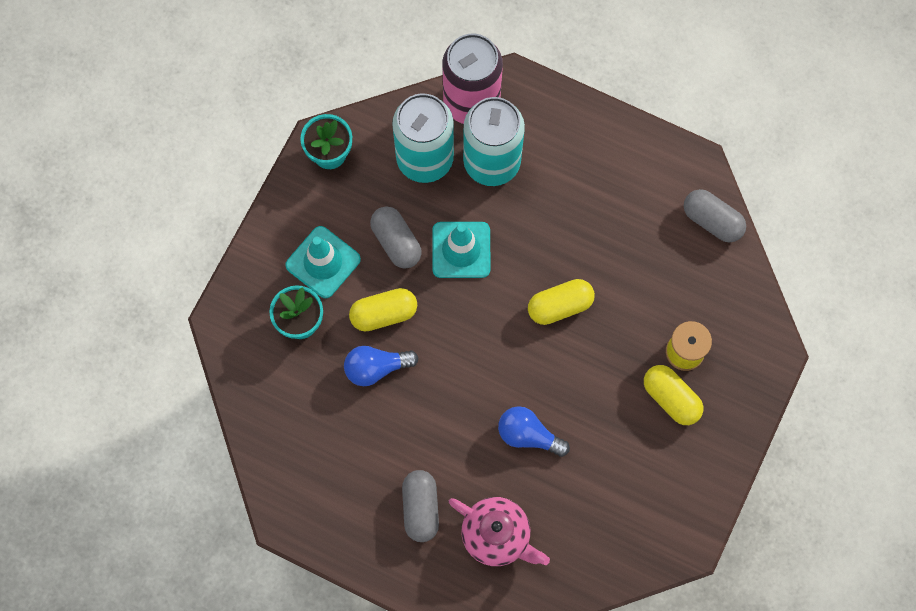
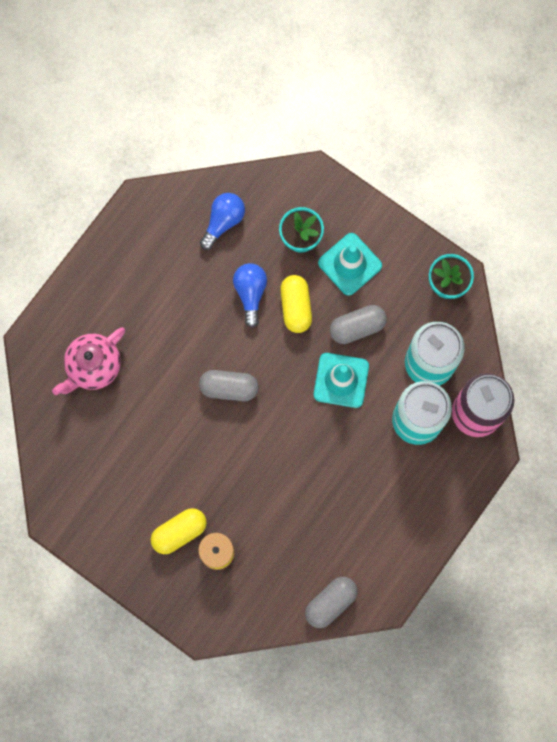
camera: 100 degrees right, 5 degrees up
(420, 508) = (127, 310): grey capsule -> grey capsule (229, 388)
(528, 435) = (170, 407): blue light bulb -> blue light bulb (223, 221)
(560, 306) = (276, 454): yellow capsule -> none

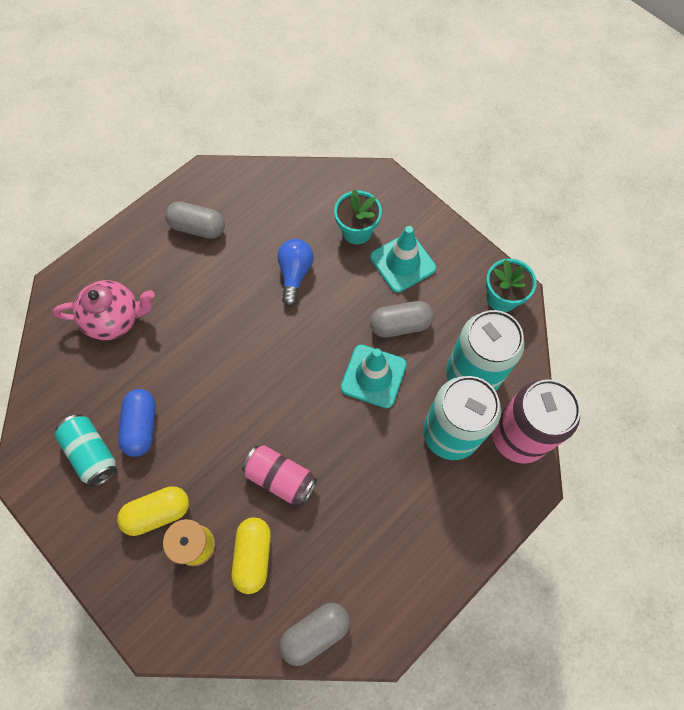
camera: 10 degrees right, 10 degrees down
(93, 366) = (115, 319): pink teapot -> pink teapot turned 150 degrees counterclockwise
(108, 492) = (92, 453): none -> turquoise can
(145, 461) = (142, 426): none -> blue capsule
(223, 221) = (282, 204): blue light bulb -> none
(229, 388) = (251, 364): grey capsule -> grey capsule (198, 227)
(277, 485) = (281, 478): none -> pink can
(296, 307) = (339, 294): yellow capsule -> yellow capsule (253, 556)

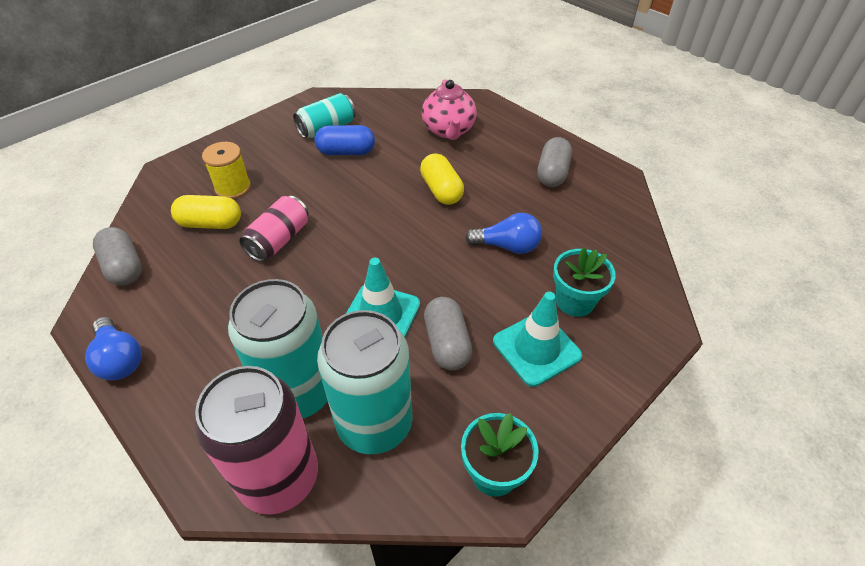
camera: 90 degrees right, 20 degrees down
(158, 512) = (267, 165): yellow capsule -> yellow capsule (441, 190)
(426, 594) = (120, 359): none -> blue light bulb

